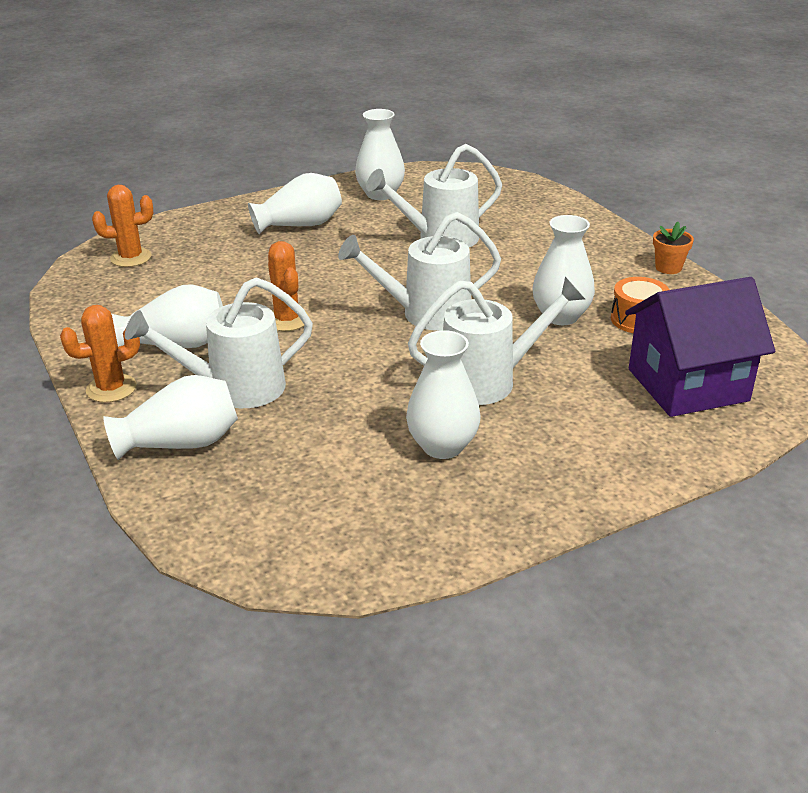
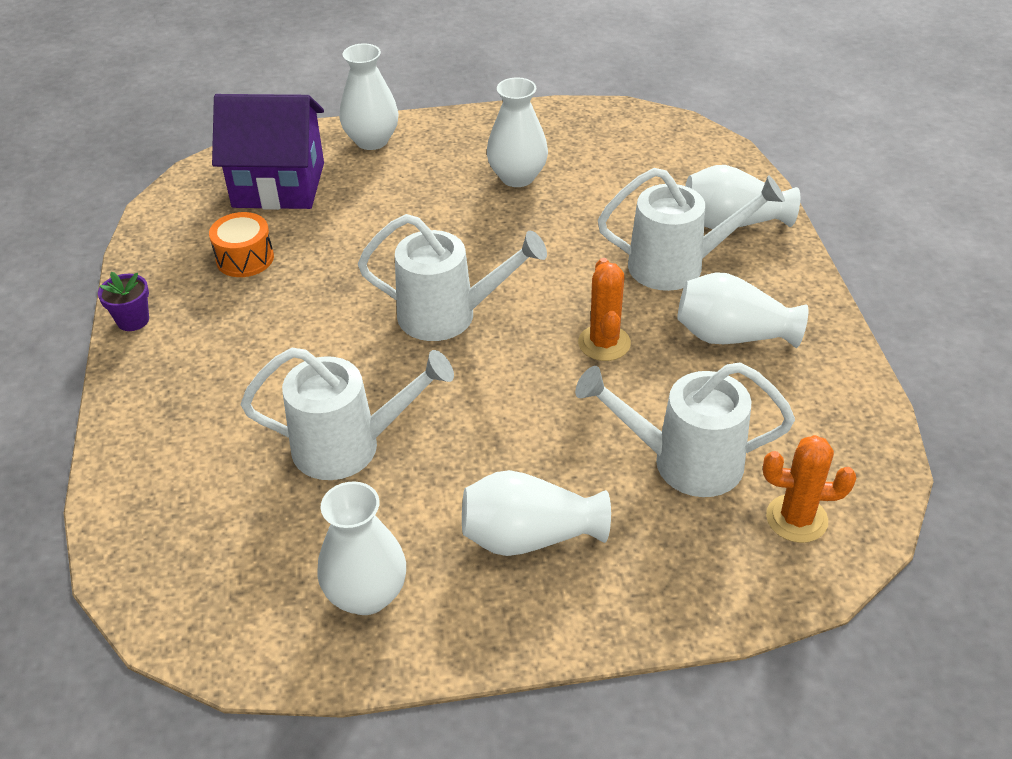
camera: 160 degrees left, 10 degrees up
(111, 388) = (801, 293): orange cactus -> none
(488, 381) = (441, 224): white watering can -> white watering can (683, 462)
(561, 316) = (314, 280): white vase -> white vase (372, 140)
(668, 268) = (133, 320): orange flower pot -> purple flower pot

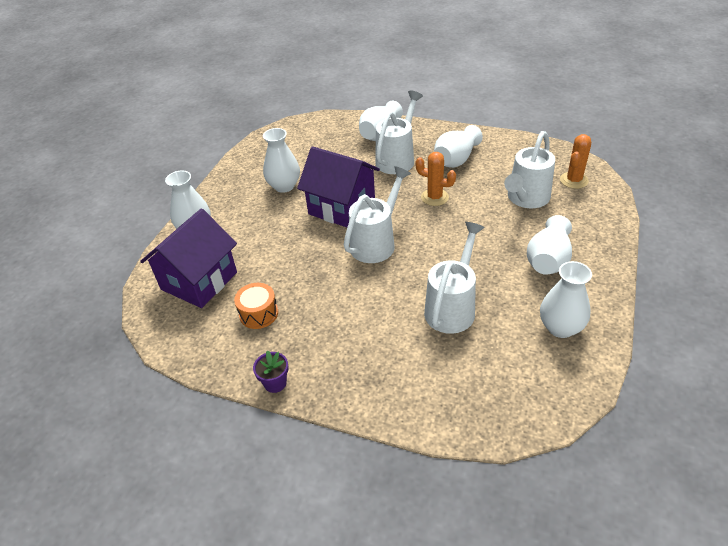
camera: 60 degrees left, 0 degrees up
(508, 251) = (342, 207): none -> purple house

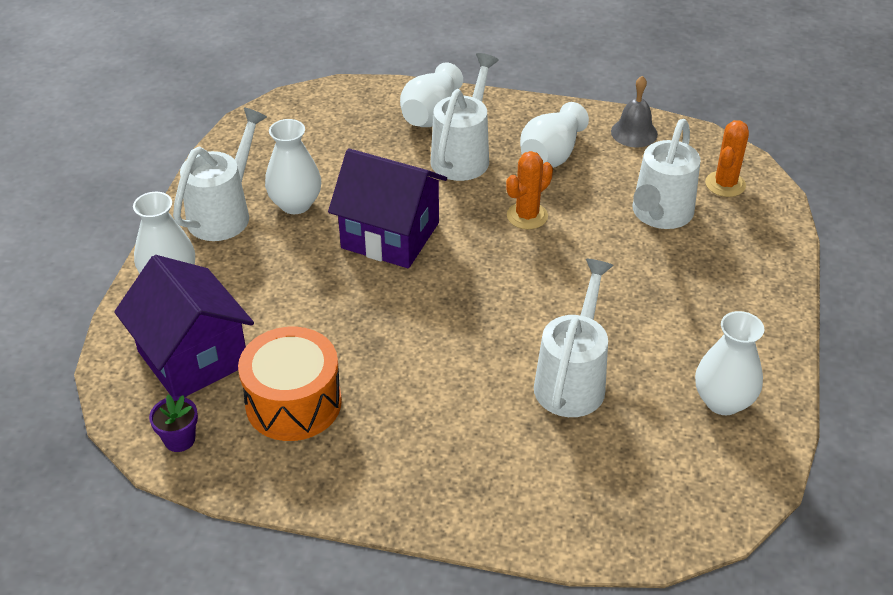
camera: 10 degrees left, 0 degrees up
(199, 281) = (193, 358): purple house -> purple house turned 60 degrees counterclockwise
(258, 313) = (293, 403): orange drum -> orange drum, size x1.67
(275, 383) = (336, 501): purple flower pot -> purple flower pot (179, 439)
(376, 242) = (450, 288): white watering can -> white watering can (224, 213)
(434, 197) = (527, 216): orange cactus -> orange cactus turned 60 degrees counterclockwise
(513, 146) = (634, 133): none -> grey bell
(548, 260) = (698, 305): white vase -> none

